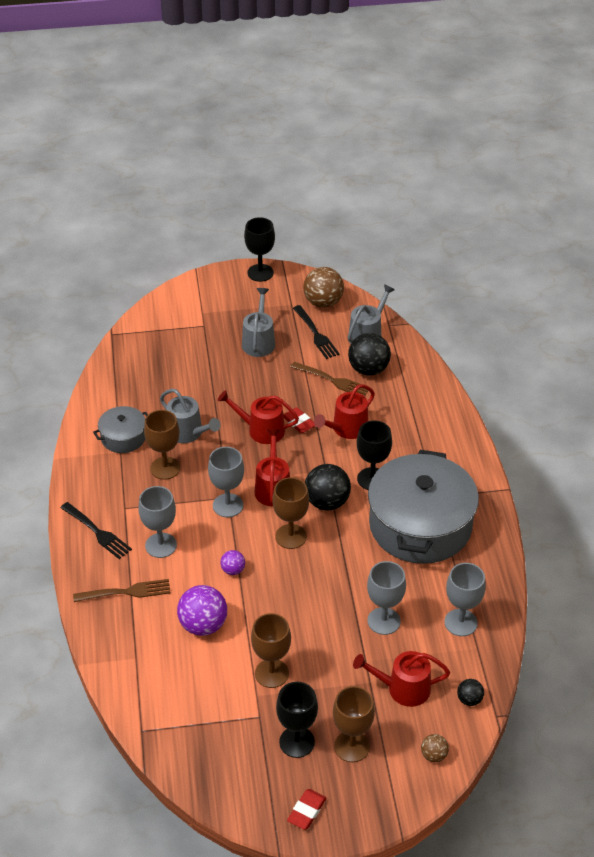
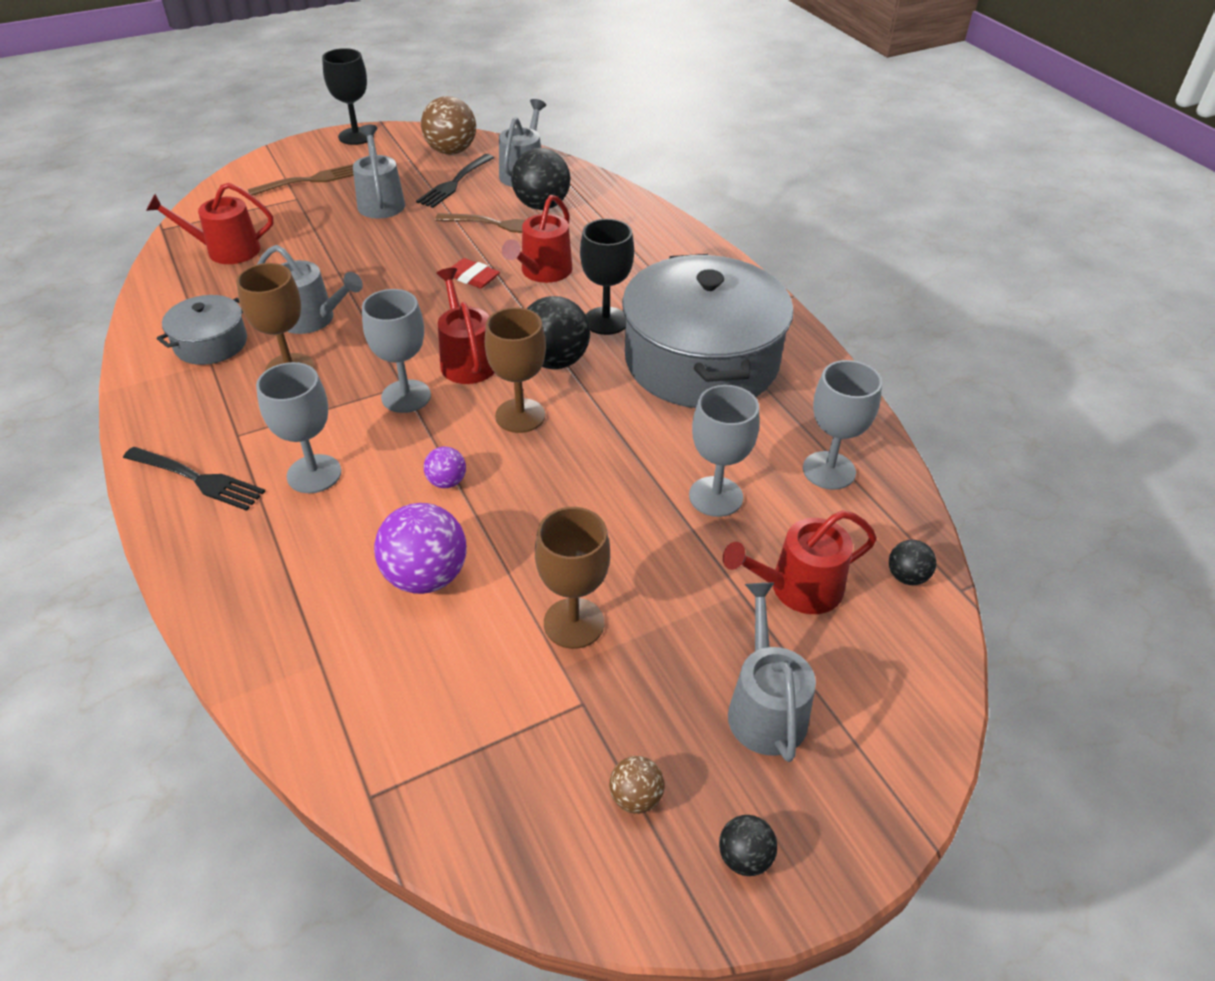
camera: 20 degrees left, 0 degrees up
(126, 592) = (272, 558): brown fork -> brown fork (310, 181)
(261, 430) = (422, 295): red watering can -> red watering can (226, 250)
(297, 742) = (668, 729): black goblet -> none
(306, 811) = (744, 857): red eraser -> black ball
(315, 334) = (455, 182): black fork -> black fork turned 75 degrees clockwise
(351, 746) = (765, 708): brown goblet -> grey watering can
(433, 755) = (905, 681): brown ball -> brown ball (635, 797)

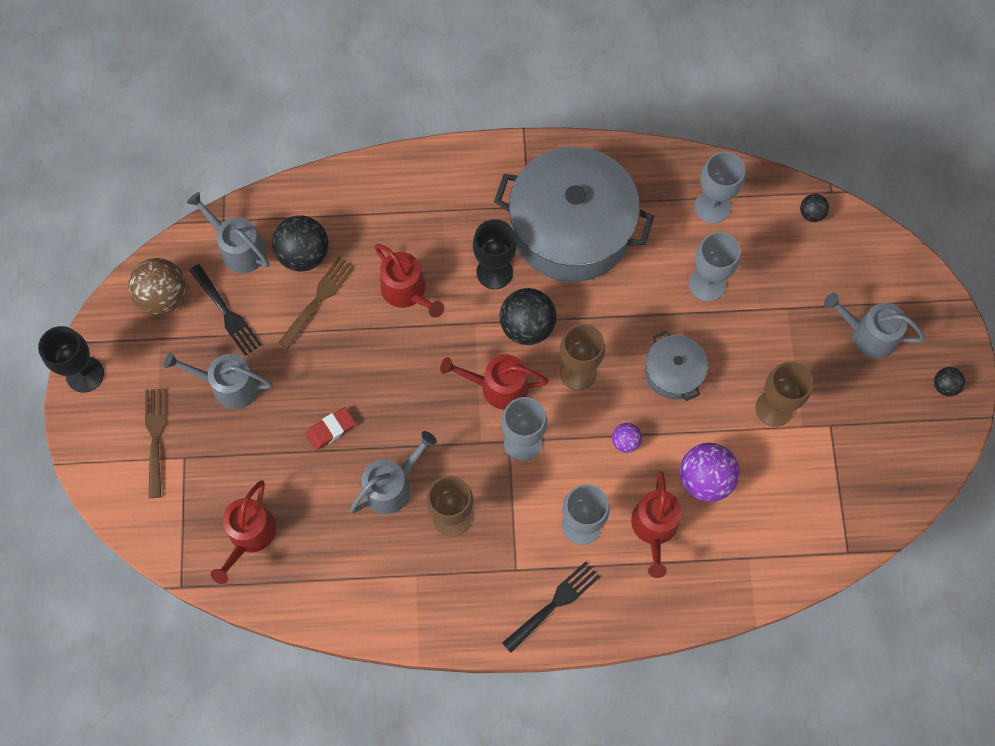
camera: 65 degrees left, 25 degrees up
(211, 343) = (390, 570): grey pot -> grey pot (673, 372)
(472, 277) = (389, 347): red eraser -> red eraser (331, 430)
(635, 797) = (895, 422): brown ball -> none
(798, 588) = (796, 276): red watering can -> red watering can (654, 528)

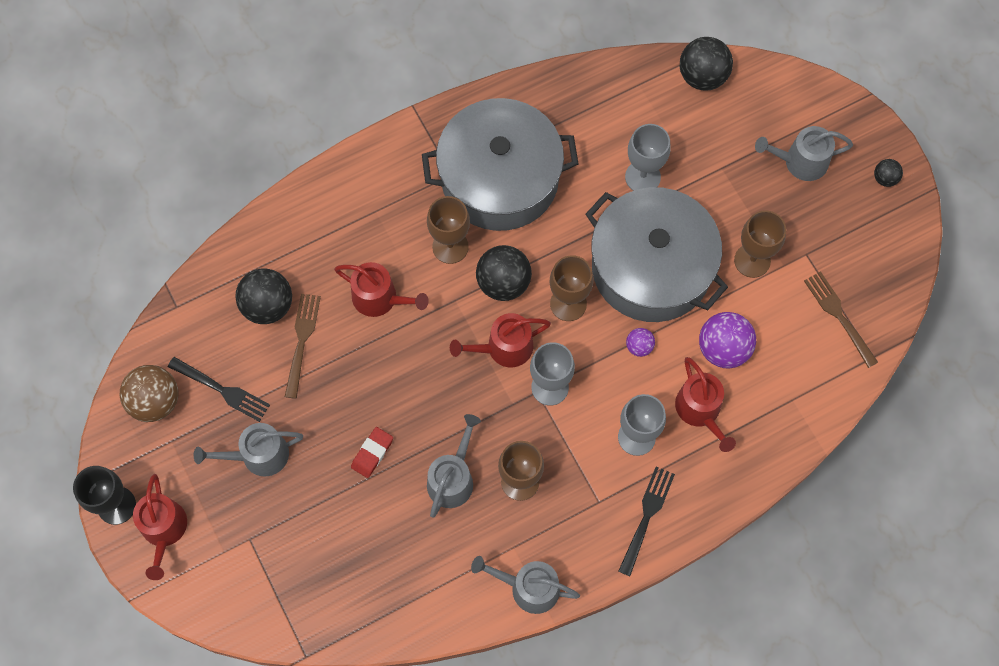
camera: 25 degrees left, 0 degrees up
(156, 438) = (214, 533): brown fork -> brown fork (839, 316)
(239, 248) = (204, 326): grey watering can -> grey watering can (529, 588)
(249, 535) = (345, 582): red watering can -> red watering can (164, 530)
(494, 272) = (450, 247): black goblet -> brown goblet
(673, 372) = (651, 267): grey pot -> grey pot, size x2.15
(712, 207) = (614, 106): grey goblet -> none
(811, 214) = (702, 76): black ball -> black ball, size x1.94

